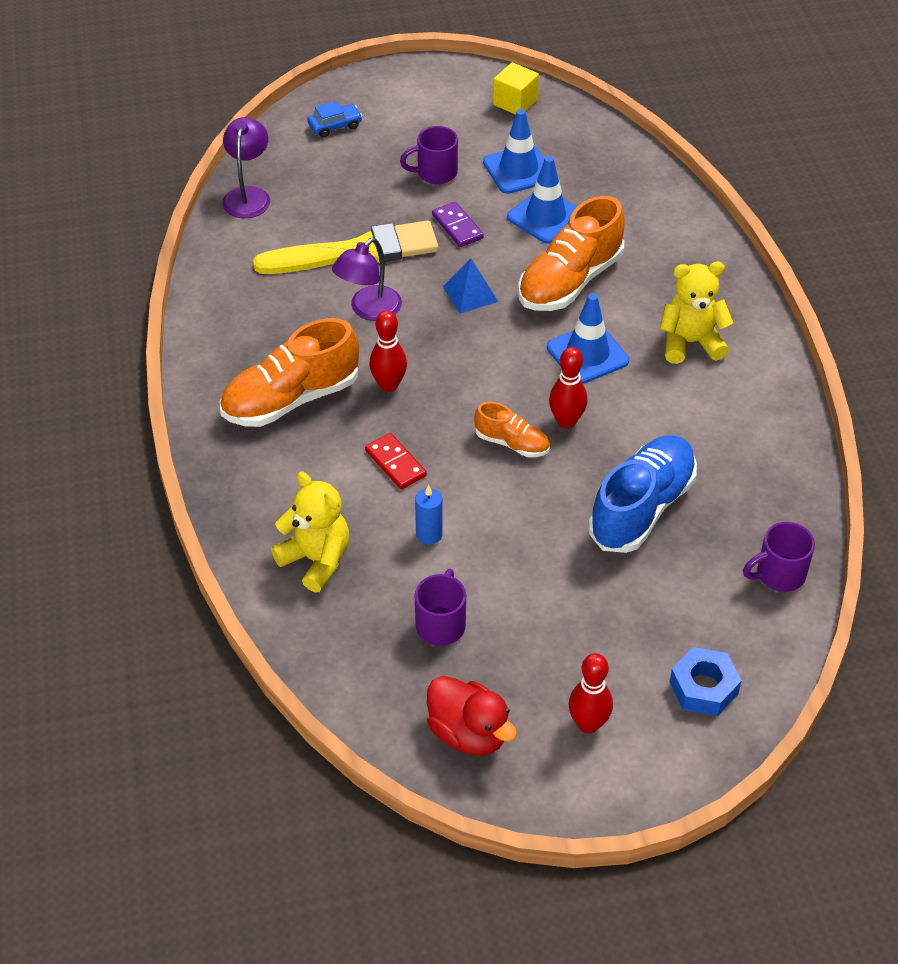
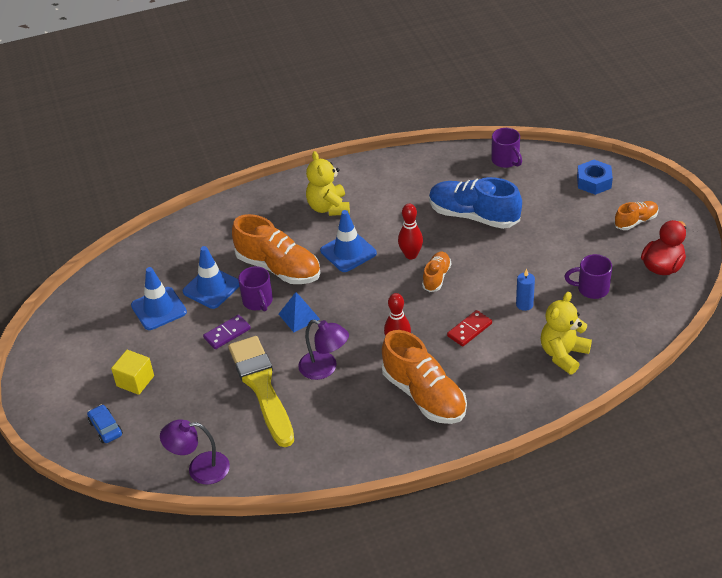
camera: 95 degrees left, 5 degrees down
(435, 173) = (164, 355): purple mug -> purple mug (258, 301)
(515, 102) = (75, 321): yellow cube -> yellow cube (135, 381)
(588, 724) = (635, 221): red bowling pin -> orange shoe

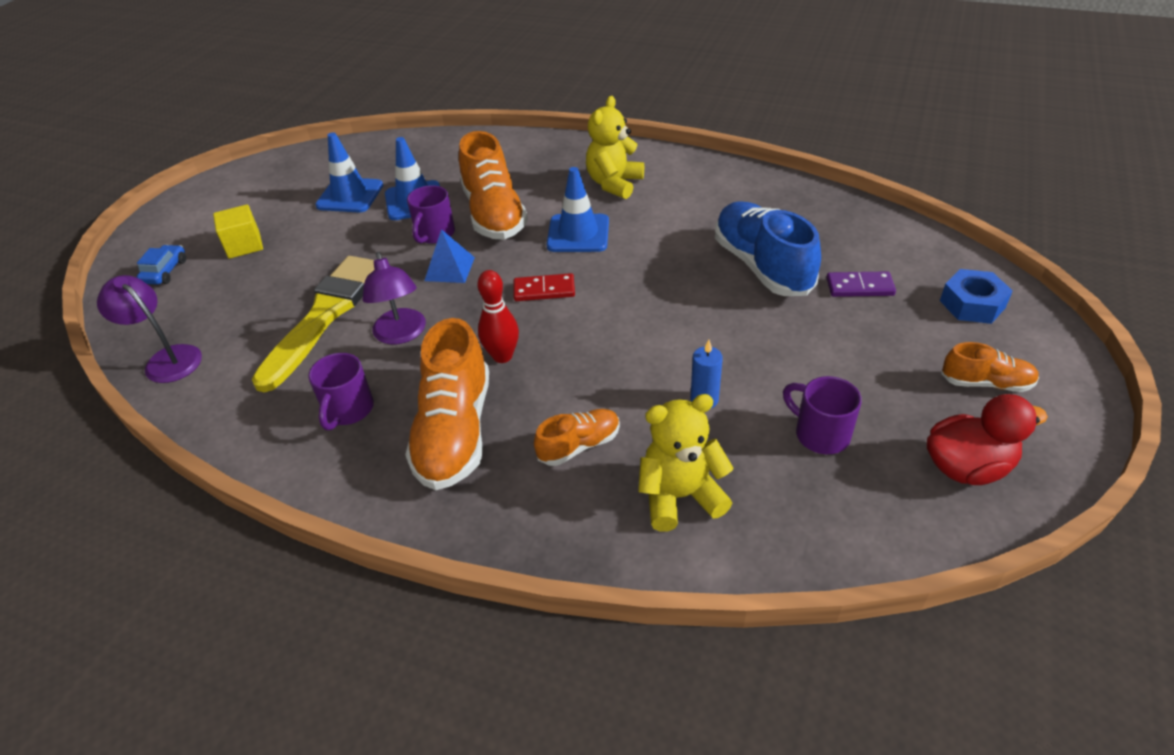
camera: 40 degrees right, 0 degrees up
(227, 333) = (369, 248): purple domino -> purple domino (859, 287)
(411, 255) = (638, 270): red bowling pin -> none
(436, 277) = (637, 308): orange shoe -> orange shoe (579, 445)
(469, 330) = (600, 389): red domino -> red domino (544, 290)
(506, 160) = (873, 227): purple mug -> purple mug (348, 410)

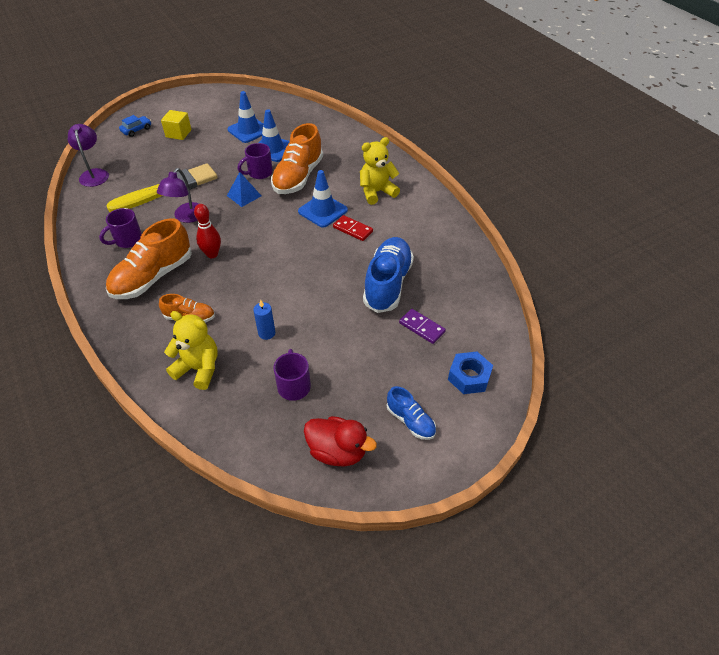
camera: 35 degrees right, 5 degrees up
(544, 290) = (269, 232): red domino -> red domino (352, 229)
(986, 383) = (410, 421): orange shoe -> blue shoe

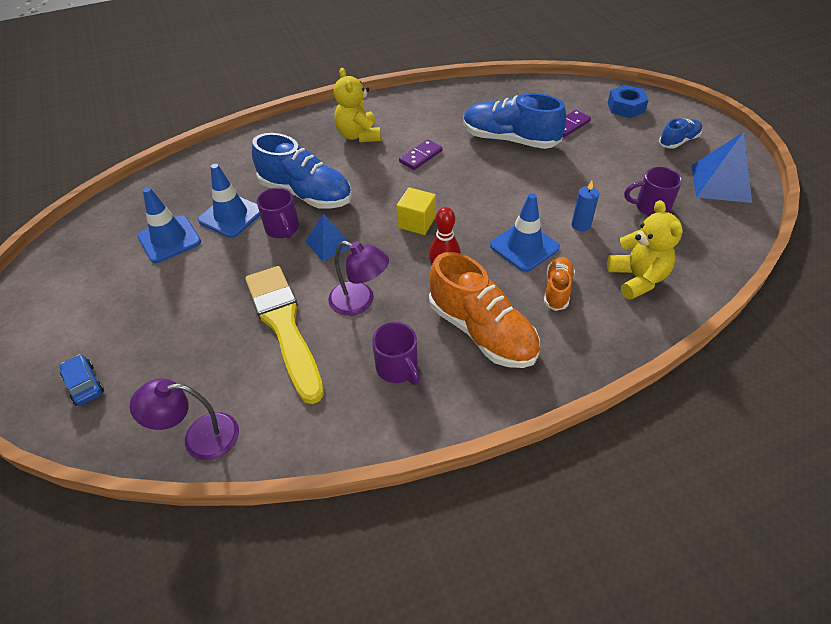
camera: 80 degrees left, 0 degrees up
(178, 133) = (131, 323): yellow cube -> yellow cube (417, 222)
(198, 369) = (637, 279): yellow teddy bear -> yellow teddy bear turned 135 degrees clockwise
(298, 177) = (306, 194): orange shoe -> blue shoe
(323, 211) = (381, 176): blue traffic cone -> blue traffic cone (524, 246)
(337, 451) = (720, 183): red duck -> blue pyramid
(352, 229) = (421, 156): red domino -> purple domino

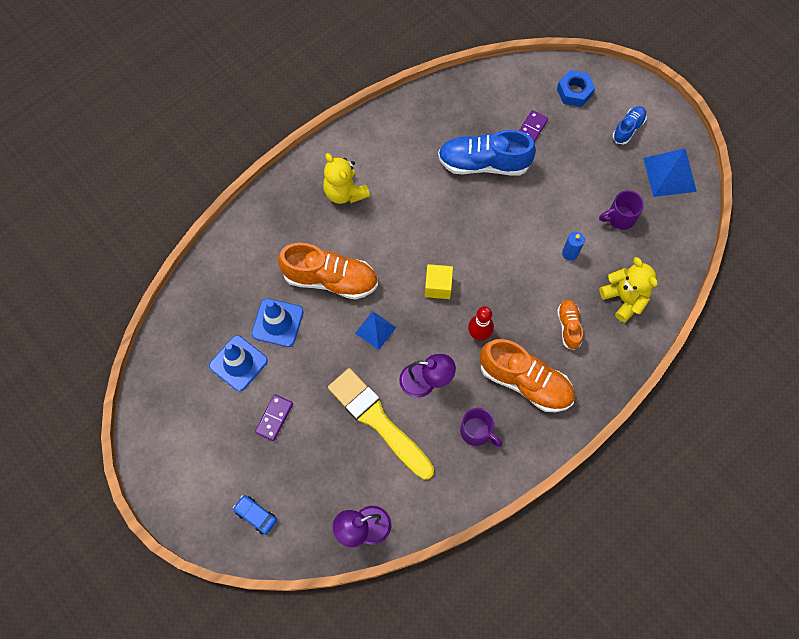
camera: 20 degrees left, 20 degrees up
(282, 229) = (329, 325): purple mug -> none
(306, 194) = (330, 279): blue shoe -> orange shoe
(421, 156) = (412, 206): purple domino -> purple domino (274, 418)
(524, 246) = (532, 289): blue traffic cone -> none

